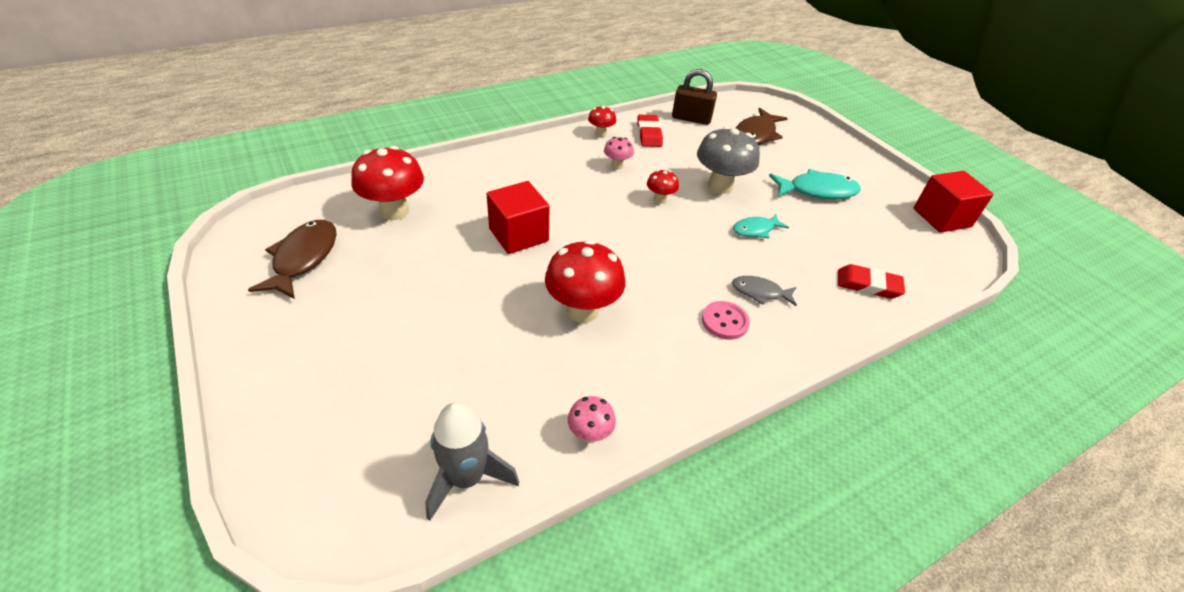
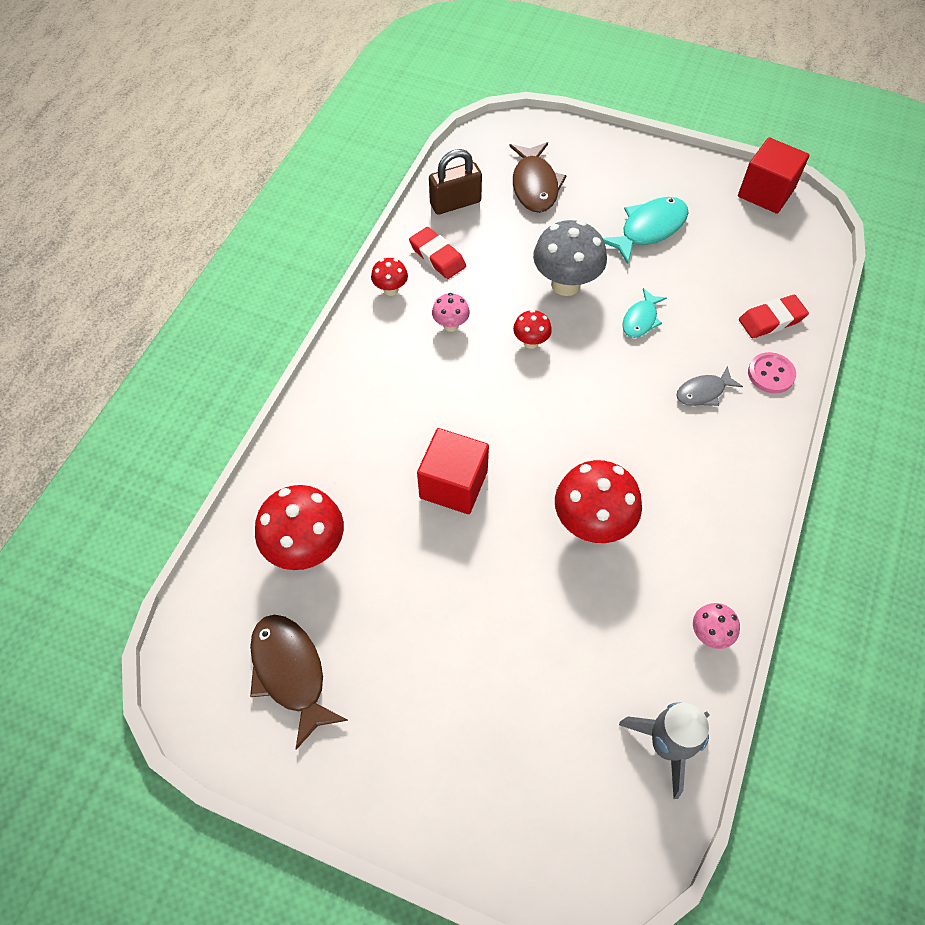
camera: 35 degrees left, 15 degrees up
(724, 321) = (704, 445): pink button -> pink button (771, 374)

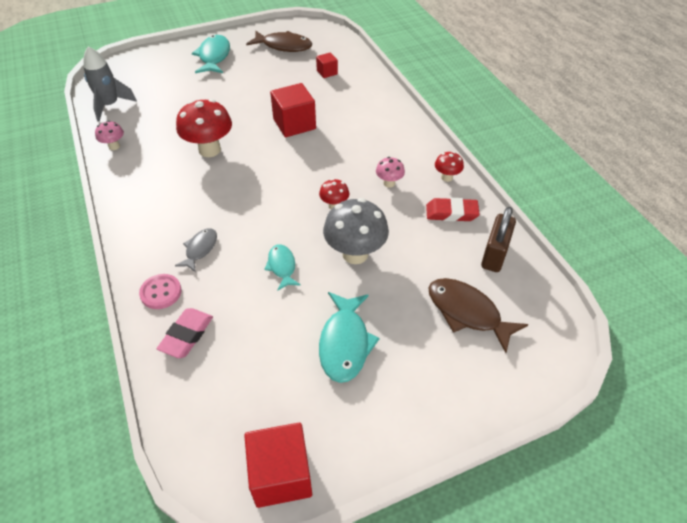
camera: 135 degrees right, 10 degrees down
(307, 549) = (327, 72): red mushroom -> red cube
(417, 746) = (214, 56): none -> turquoise fish
(771, 320) = (186, 335): red eraser -> pink eraser

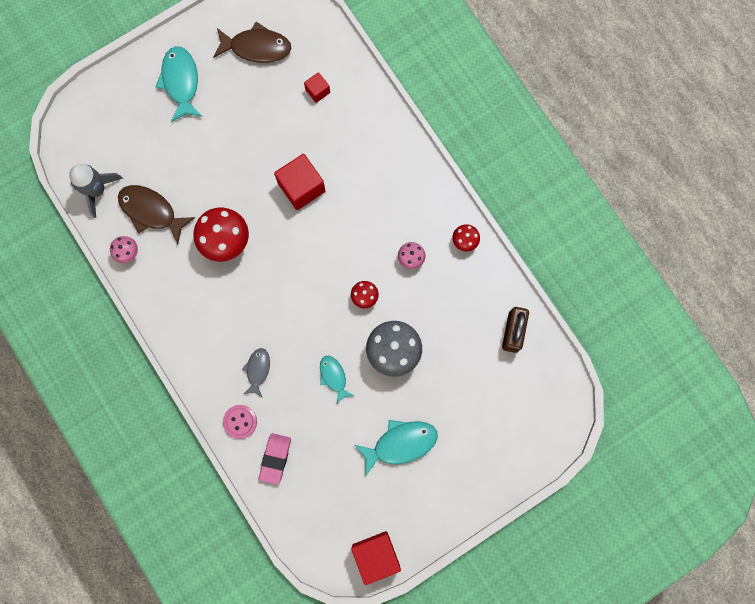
camera: 10 degrees left, 30 degrees up
(345, 343) = (400, 443): turquoise fish -> turquoise fish turned 105 degrees counterclockwise
(451, 213) = (472, 288): red eraser -> none
(467, 313) = (493, 397): brown fish -> brown fish (151, 211)

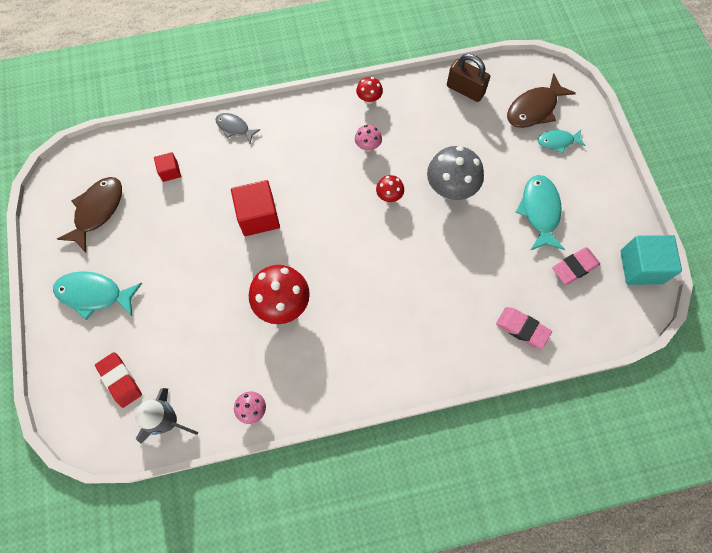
camera: 70 degrees left, 10 degrees down
(116, 137) = (120, 380): none -> red eraser
(151, 211) = (218, 370): brown fish -> brown fish (534, 109)
(240, 421) = (474, 351): pink button -> none
(257, 370) = (427, 316): grey fish -> grey fish (234, 128)
(333, 377) = (457, 248): turquoise fish -> turquoise fish (557, 141)
(353, 491) = (574, 267): none -> pink eraser
(376, 555) = (641, 267): red cube -> turquoise cube

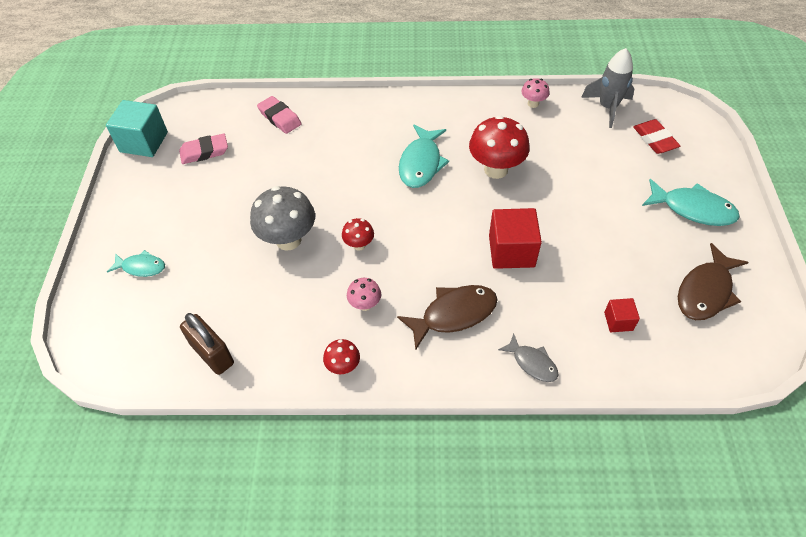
camera: 165 degrees left, 15 degrees down
(534, 109) = (142, 311): brown fish -> brown fish (454, 314)
(540, 211) = (206, 202): turquoise fish -> turquoise fish (421, 163)

